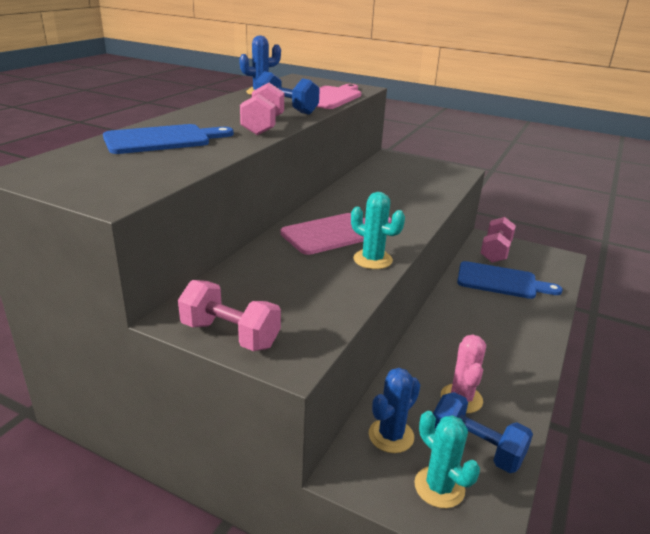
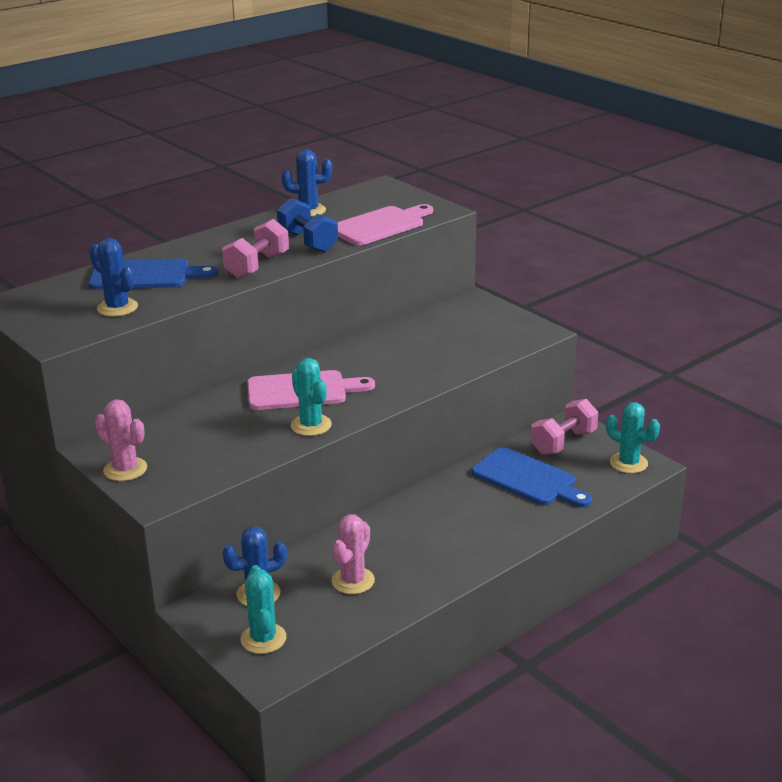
camera: 25 degrees right, 0 degrees up
(159, 165) = (117, 308): none -> blue cactus
(230, 335) = (125, 469): pink dumbbell -> pink cactus
(476, 447) = (325, 620): blue dumbbell -> none
(551, 258) = (628, 463): none -> turquoise cactus

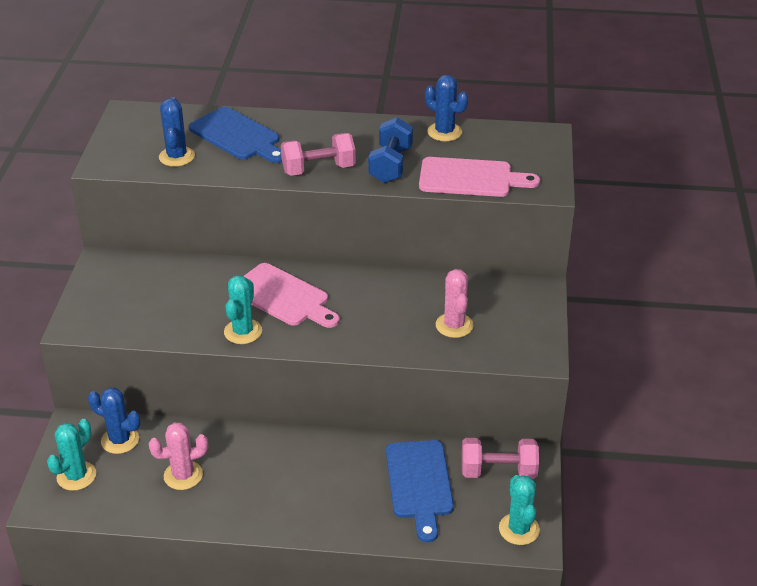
camera: 45 degrees right, 10 degrees up
(125, 469) = (92, 290): pink cactus -> pink cactus (454, 325)

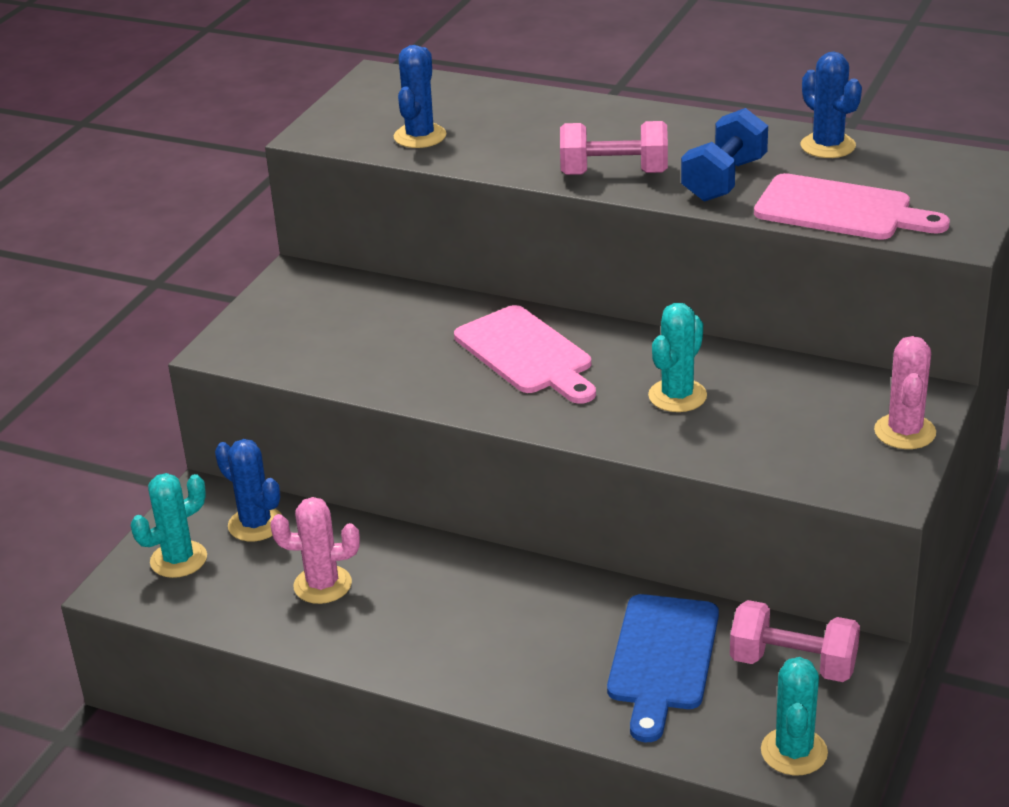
camera: 20 degrees right, 5 degrees down
(237, 136) = (517, 120): blue cutting board -> none
(243, 332) = (449, 390): turquoise cactus -> turquoise cactus (677, 396)
(454, 325) = (768, 428): pink cactus -> pink cactus (905, 432)

